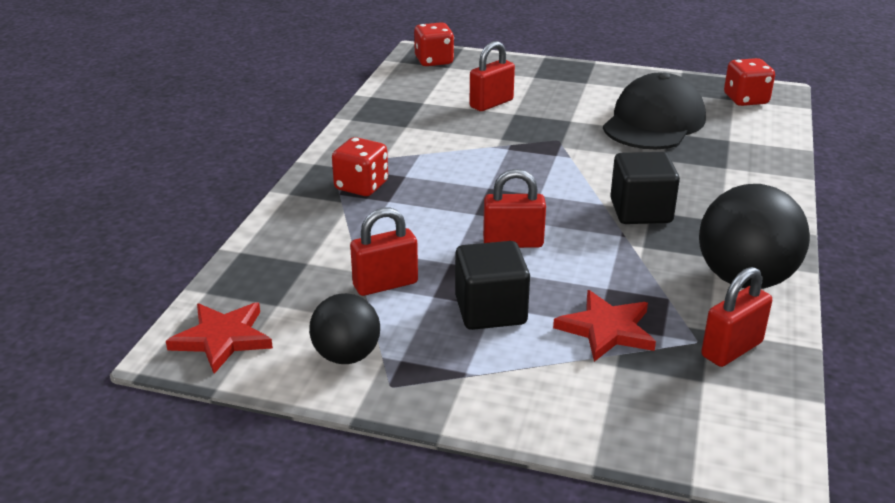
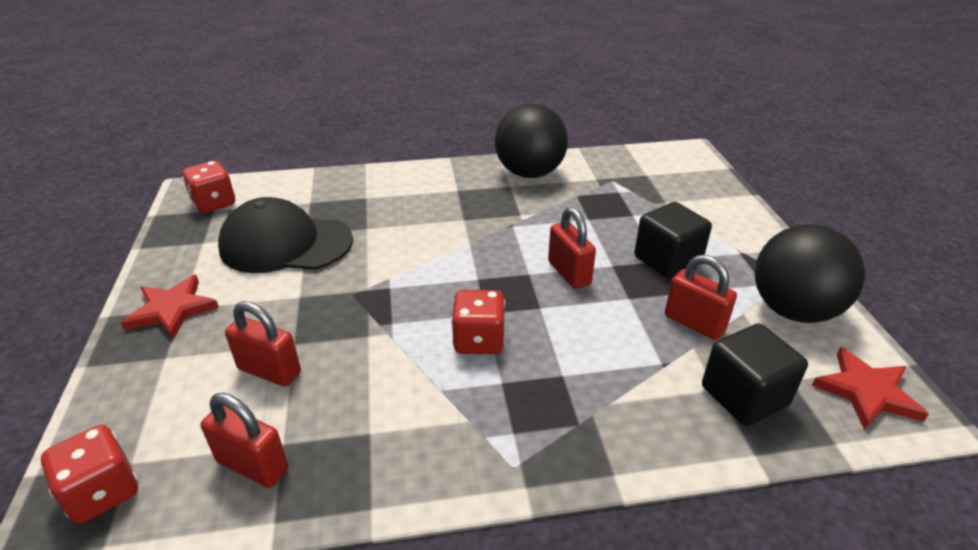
camera: 115 degrees left, 5 degrees up
(346, 356) = (793, 310): black ball -> black ball, size x1.64
(361, 186) = (550, 410): red dice -> red dice (479, 340)
(606, 329) = (635, 211): red star -> red star (172, 310)
(641, 211) = (469, 223): black cube -> black cube (744, 396)
(732, 349) = (608, 169): red padlock -> red padlock (253, 465)

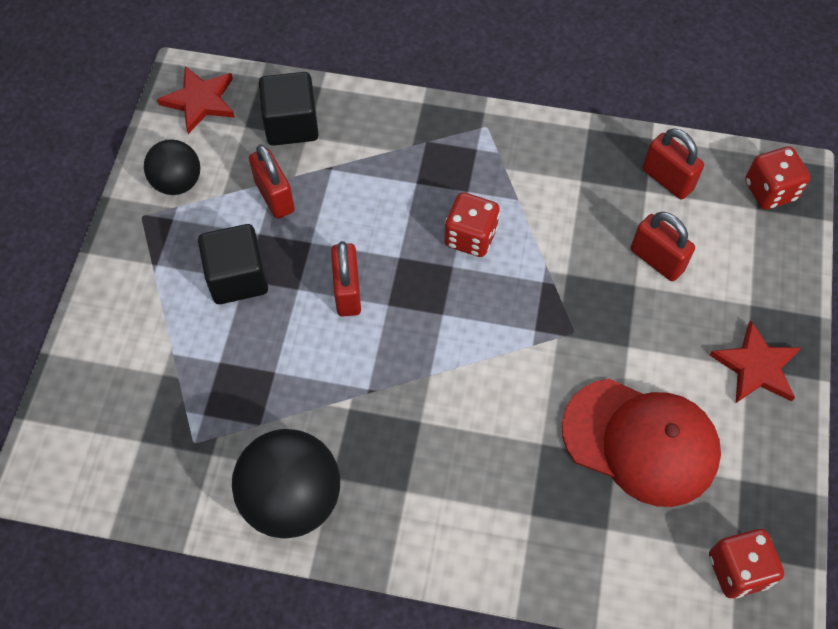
camera: 160 degrees left, 25 degrees up
(286, 244) = (641, 442): black cap -> red cap
(793, 310) = (177, 182): black ball -> black ball, size x0.61

